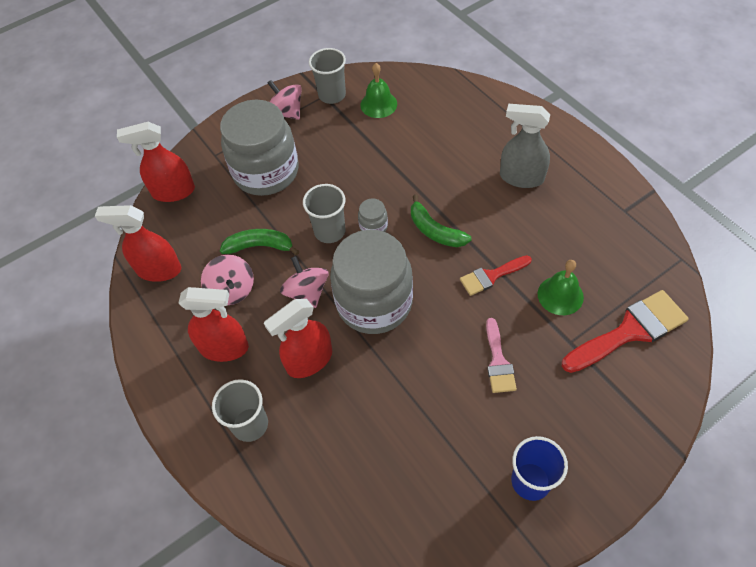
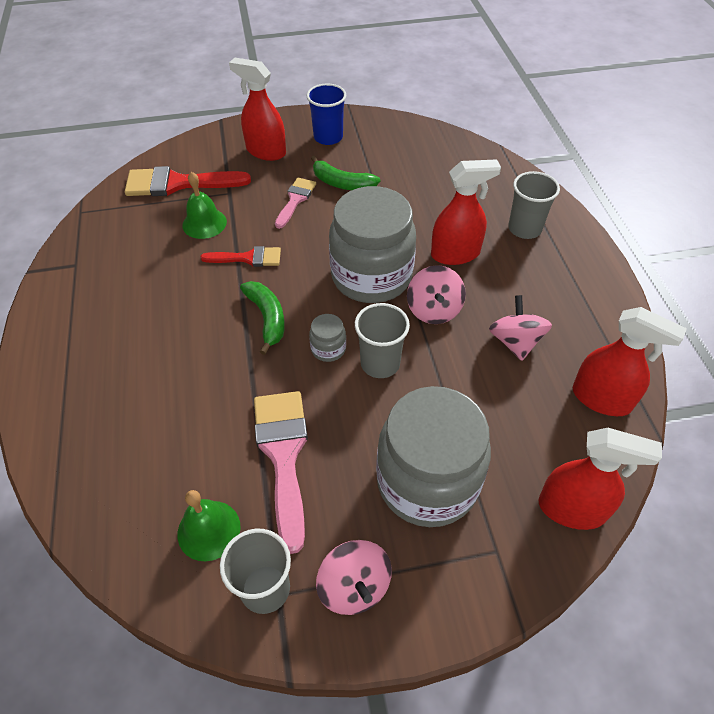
camera: 160 degrees left, 5 degrees down
(224, 348) = (535, 291): red spray bottle -> red spray bottle (266, 151)
(260, 246) = (469, 378): green banana -> green banana (342, 183)
(361, 151) = (283, 455): none -> pink brush
(521, 177) = (131, 337): grey spray bottle -> none

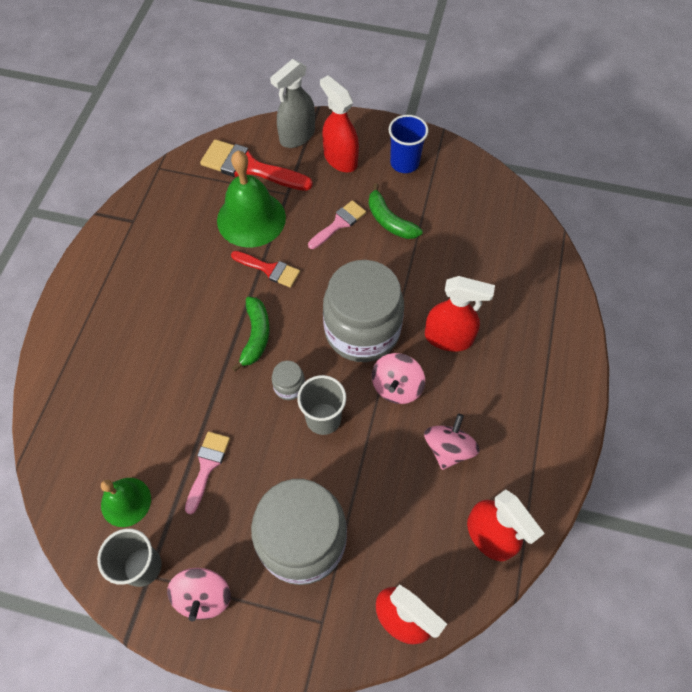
camera: 25 degrees right, 10 degrees up
(204, 223) = (251, 218): green bell -> green bell, size x1.69
(212, 146) = (297, 136): none -> grey spray bottle
(283, 455) = (207, 466): pink brush -> pink brush, size x0.59
(524, 229) = (529, 337): grey cup -> none

